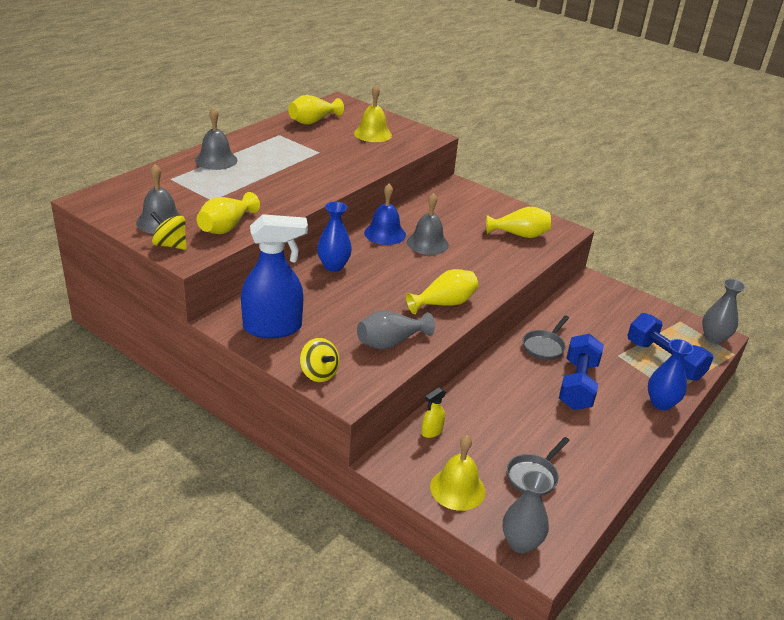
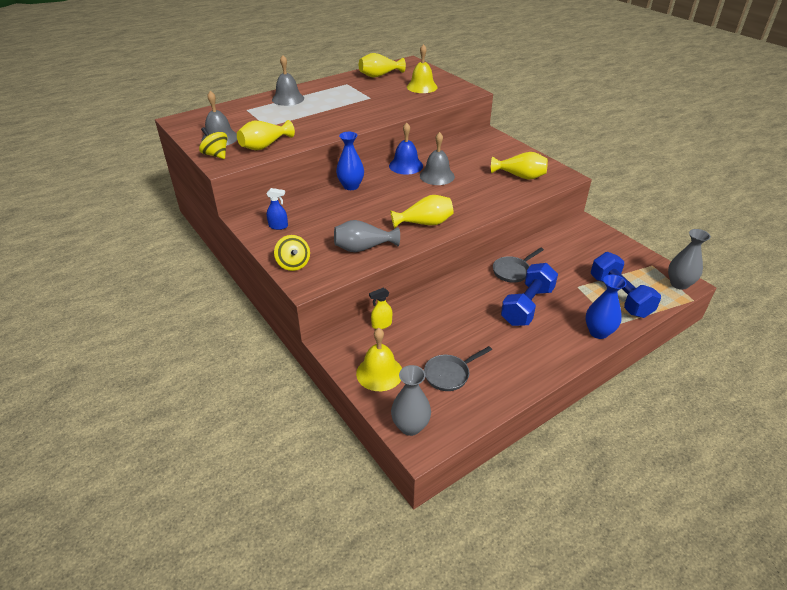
camera: 20 degrees right, 5 degrees up
(273, 328) = (278, 226): blue spray bottle -> blue spray bottle, size x0.43

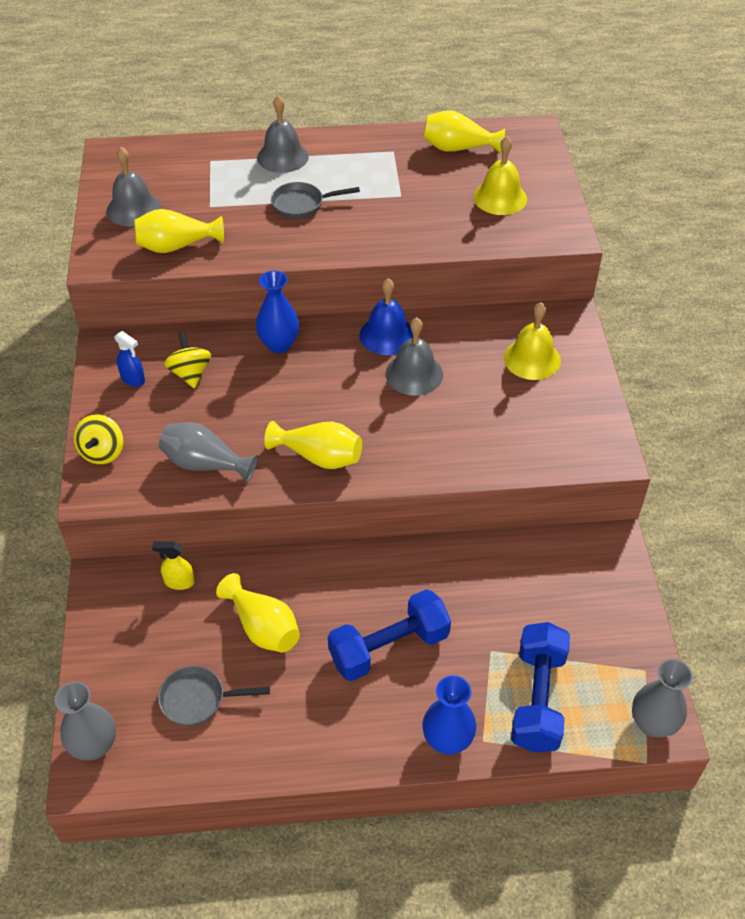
camera: 30 degrees right, 10 degrees up
(216, 155) = (105, 240): yellow spinning top -> yellow spinning top (190, 374)
(379, 373) = (120, 653): yellow bell -> yellow bell (532, 359)
(513, 271) = (423, 579): grey pan -> grey pan (302, 204)
(520, 176) = (539, 426): yellow vase -> yellow vase (263, 627)

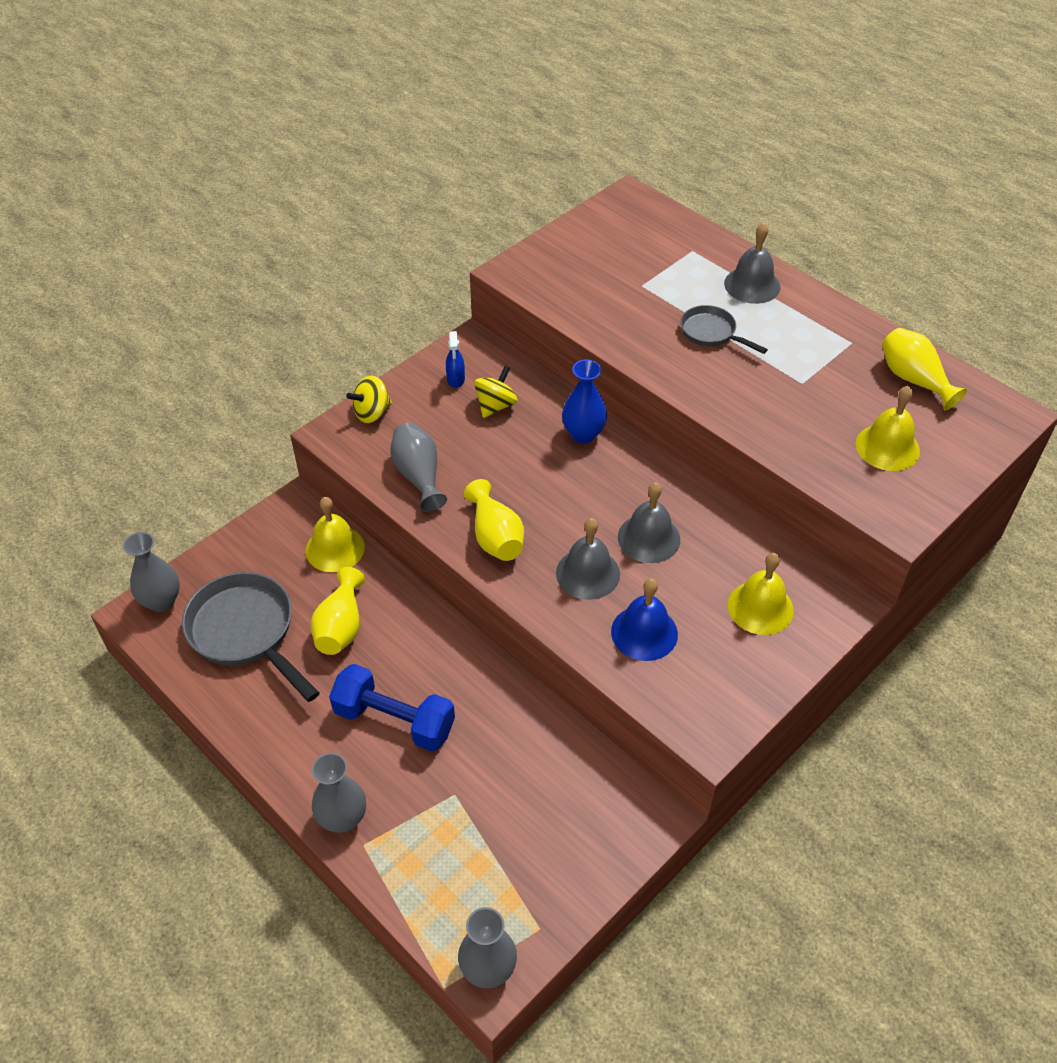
camera: 50 degrees right, 0 degrees up
(133, 209) = (586, 249): grey bell -> grey bell (588, 573)
(176, 246) = (576, 298): yellow vase -> none
(179, 582) = (335, 548): yellow spray bottle -> yellow bell
(198, 699) = (246, 632): grey pan -> grey pan, size x1.82
(387, 335) = (671, 492): blue bell -> blue bell (644, 632)
(447, 740) = (343, 818): blue vase -> grey vase
(537, 698) = (437, 860): blue dumbbell -> none

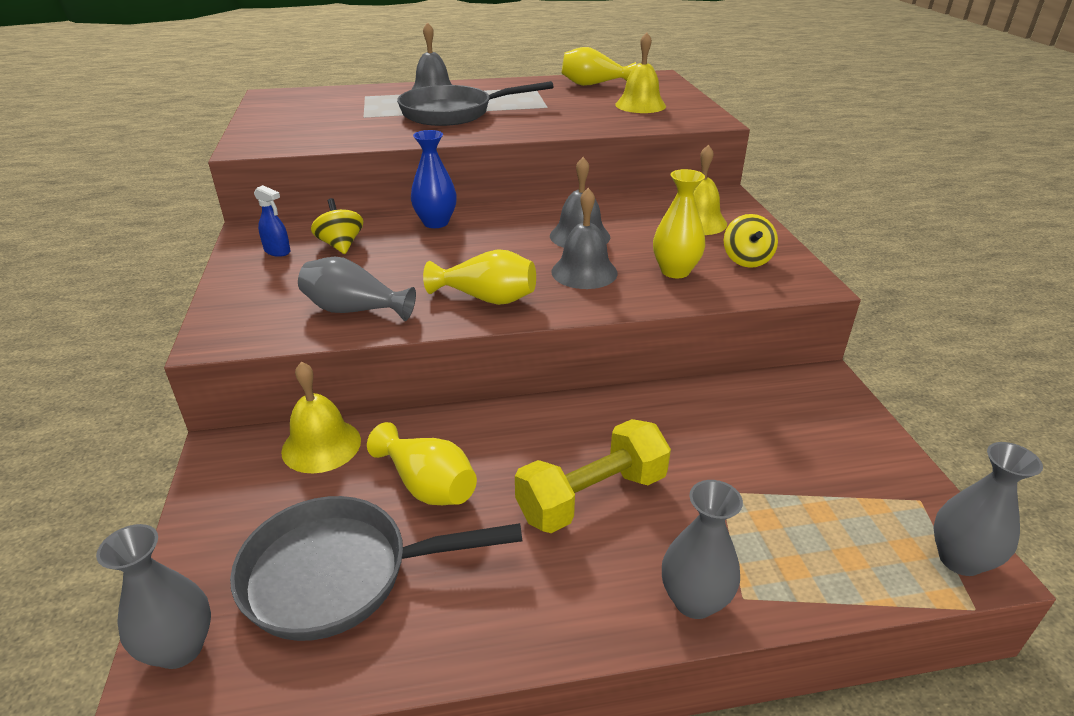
camera: 55 degrees left, 15 degrees down
(372, 413) = (233, 306): yellow spinning top -> yellow spinning top (746, 260)
(394, 720) = (592, 496): blue dumbbell -> yellow dumbbell
(644, 632) = (675, 271): blue bell -> yellow vase
(711, 333) = (453, 113): grey pan -> grey pan, size x1.82

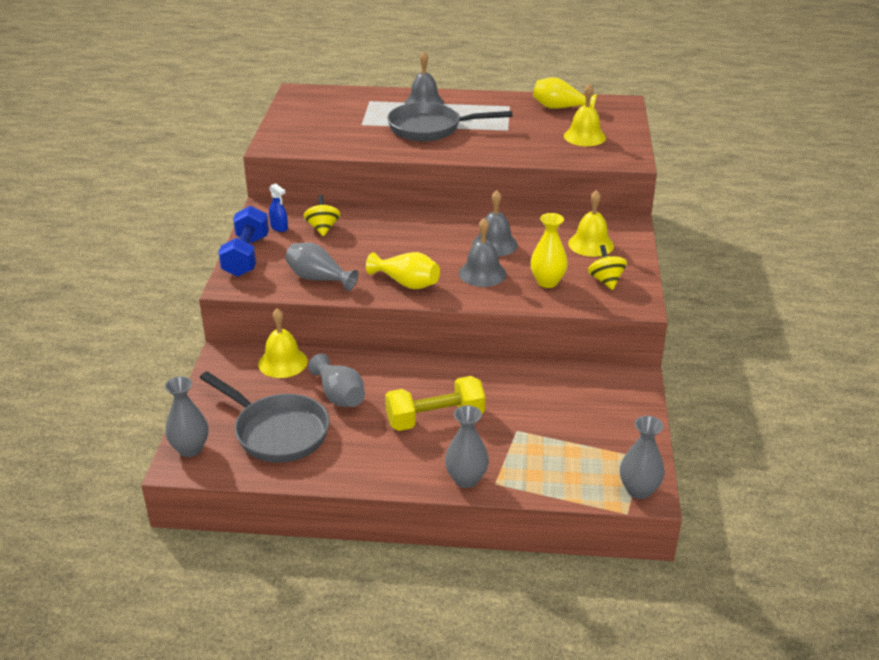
camera: 15 degrees right, 0 degrees up
(235, 294) = (246, 256): none -> blue dumbbell
(340, 575) = (277, 432): grey pan -> grey pan turned 150 degrees counterclockwise
(428, 485) = (339, 396): yellow vase -> grey vase
(436, 223) = (395, 218): blue vase -> none
(746, 260) = (606, 281): yellow spinning top -> yellow spinning top turned 150 degrees clockwise

